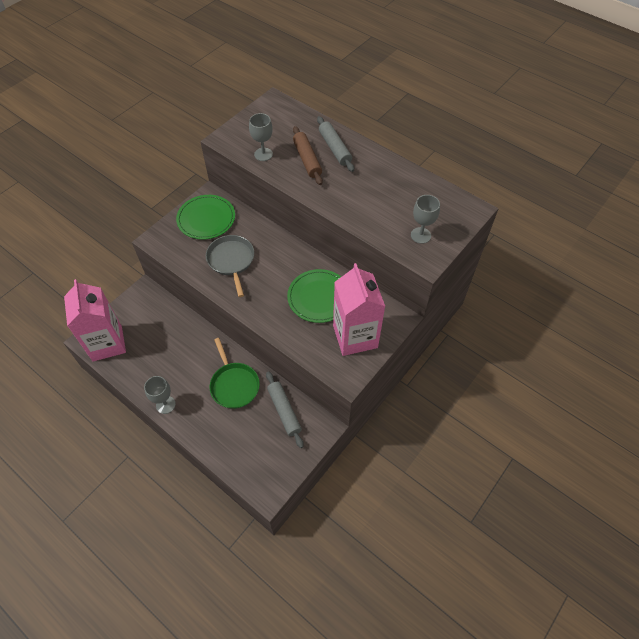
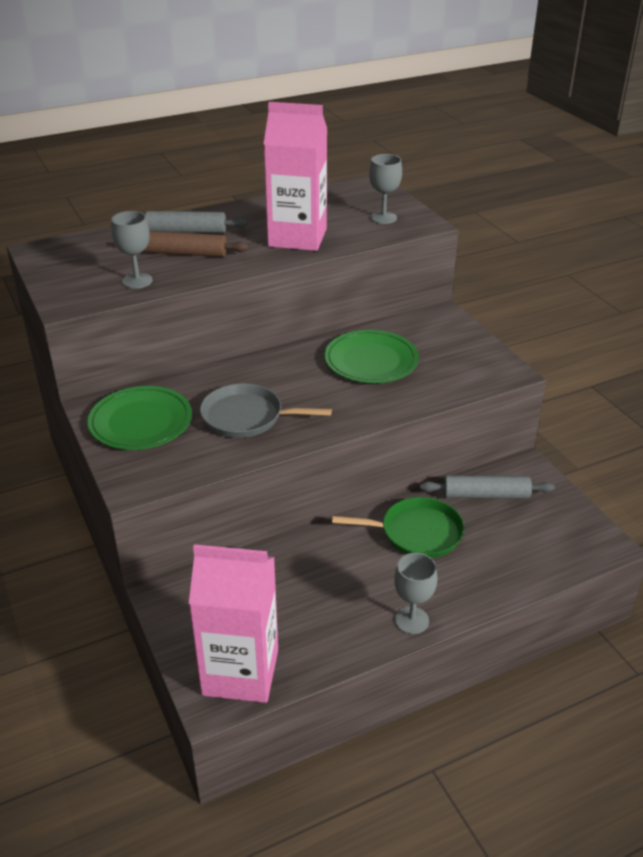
camera: 65 degrees left, 20 degrees down
(355, 336) = (450, 350): pink carton -> pink carton (297, 237)

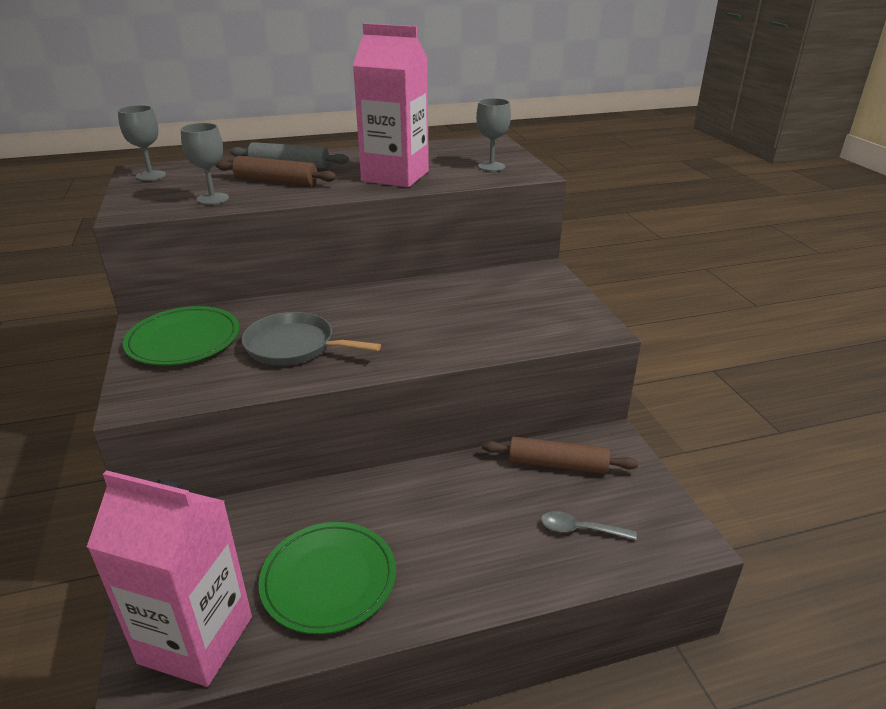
camera: 10 degrees right, 5 degrees down
(371, 360) = (451, 305): green plate -> green plate (328, 579)
(411, 620) = (424, 603): grey goblet -> grey goblet (151, 176)
(416, 533) = (465, 497): green pan -> none
(485, 495) = (557, 464): grey rolling pin -> brown rolling pin
(518, 547) = (580, 530): none -> grey spoon

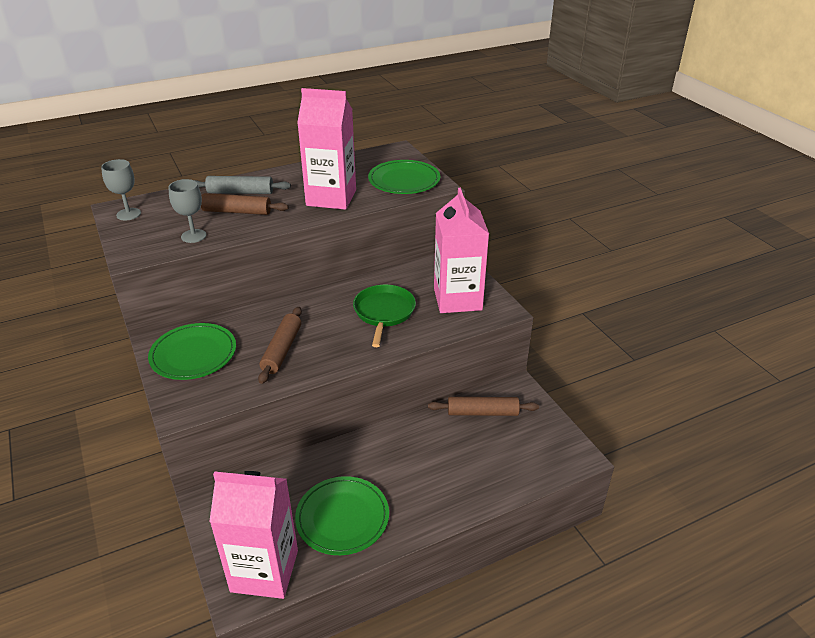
camera: 10 degrees left, 5 degrees up
(294, 346) = (282, 350): grey pan -> brown rolling pin
(439, 318) = (384, 313): none -> green pan
(491, 166) = (404, 180): grey goblet -> green plate
(540, 311) = (457, 299): none -> pink carton
(580, 530) = (505, 459): grey spoon -> none

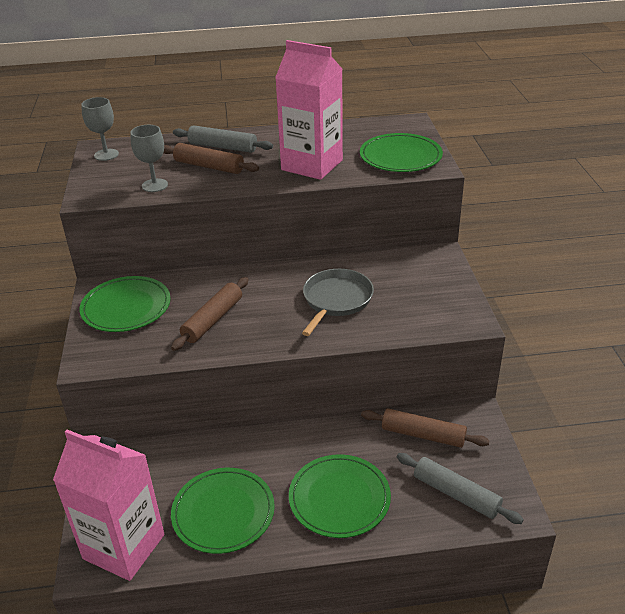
camera: 20 degrees right, 0 degrees up
(384, 313) = (336, 300): green pan -> grey pan
(436, 480) = (339, 498): none -> green plate
(457, 299) = (425, 300): pink carton -> none
(528, 453) = (456, 494): none -> grey rolling pin

